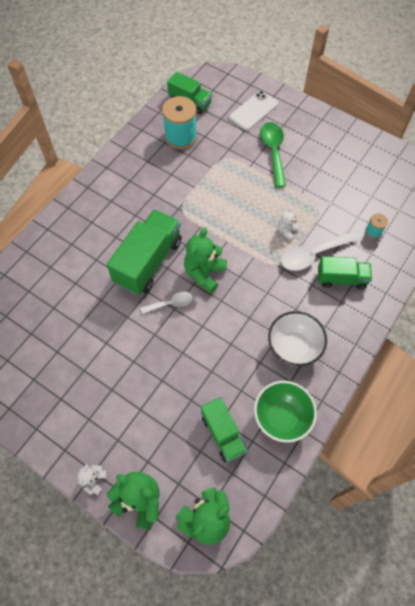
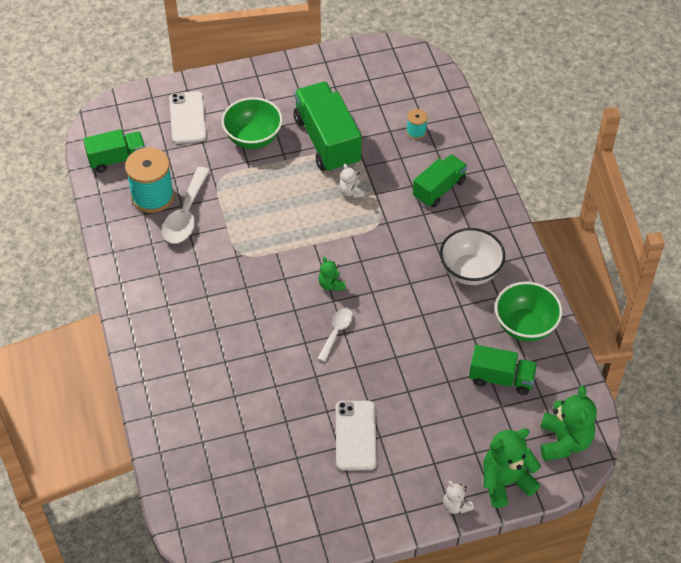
camera: 50 degrees left, 10 degrees down
(100, 374) = (355, 435): none -> white phone
(148, 262) = (273, 320): green truck -> green truck (327, 141)
(204, 273) = (331, 284): green teddy bear -> green teddy bear, size x0.52
(273, 152) = (253, 138): green spoon -> green bowl
(313, 255) = (395, 191): white spoon -> white spoon (186, 214)

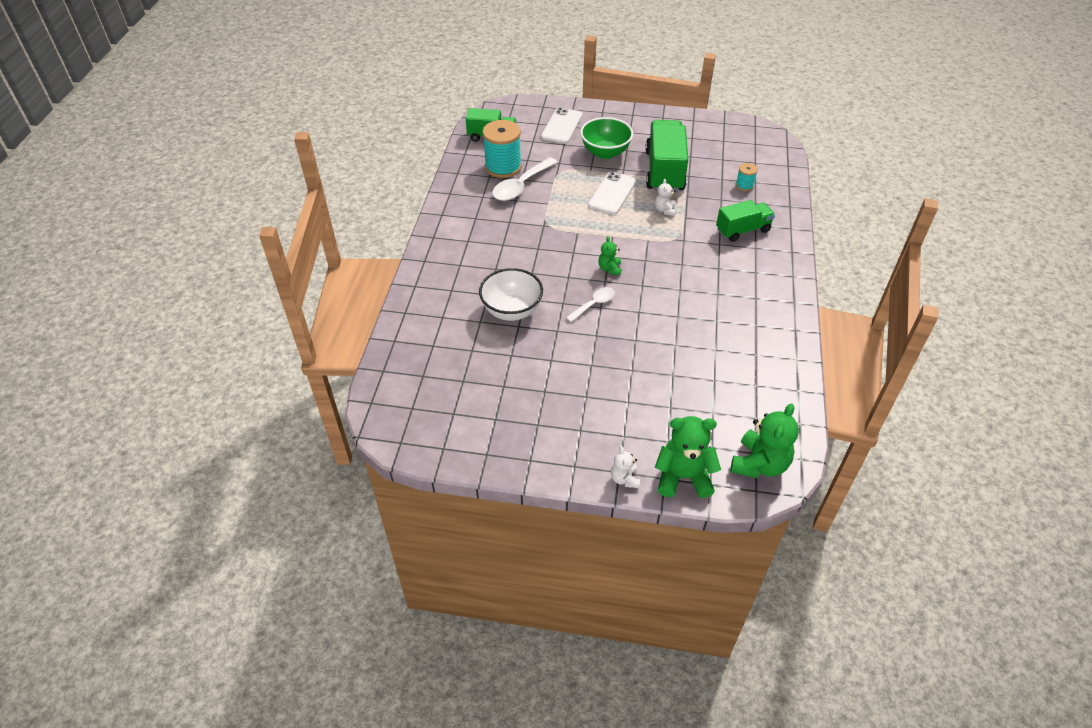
camera: 25 degrees right, 5 degrees down
(355, 435) = (564, 387): white phone -> white phone (612, 193)
(470, 271) = (739, 297): white bowl -> white bowl (511, 310)
(501, 379) = (724, 390): green truck -> none
(525, 326) = (769, 356): green bowl -> none

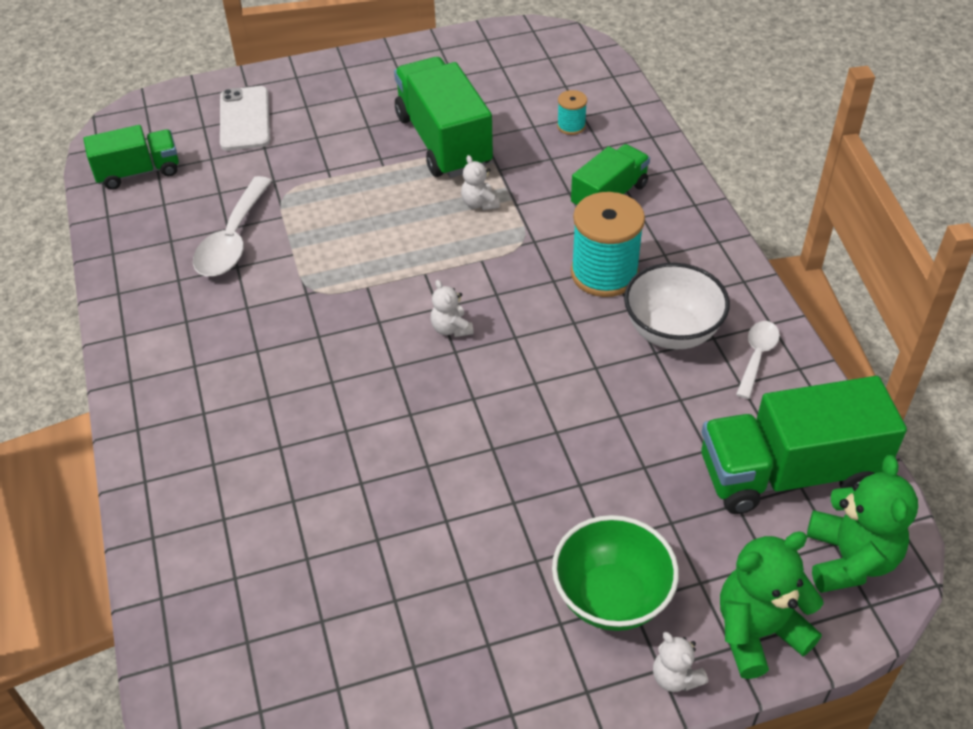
camera: 25 degrees left, 0 degrees up
(503, 167) = (185, 217): turquoise spool -> turquoise spool (604, 273)
(511, 310) = (335, 460): white bowl -> white bowl (671, 331)
(594, 304) = (460, 397): white spoon -> white spoon (757, 356)
(605, 152) = (337, 140): green bowl -> green bowl (611, 597)
(609, 269) = (451, 328): green teddy bear -> white teddy bear
(612, 193) = (385, 203): white phone -> none
(753, 408) = (788, 473): none -> green truck

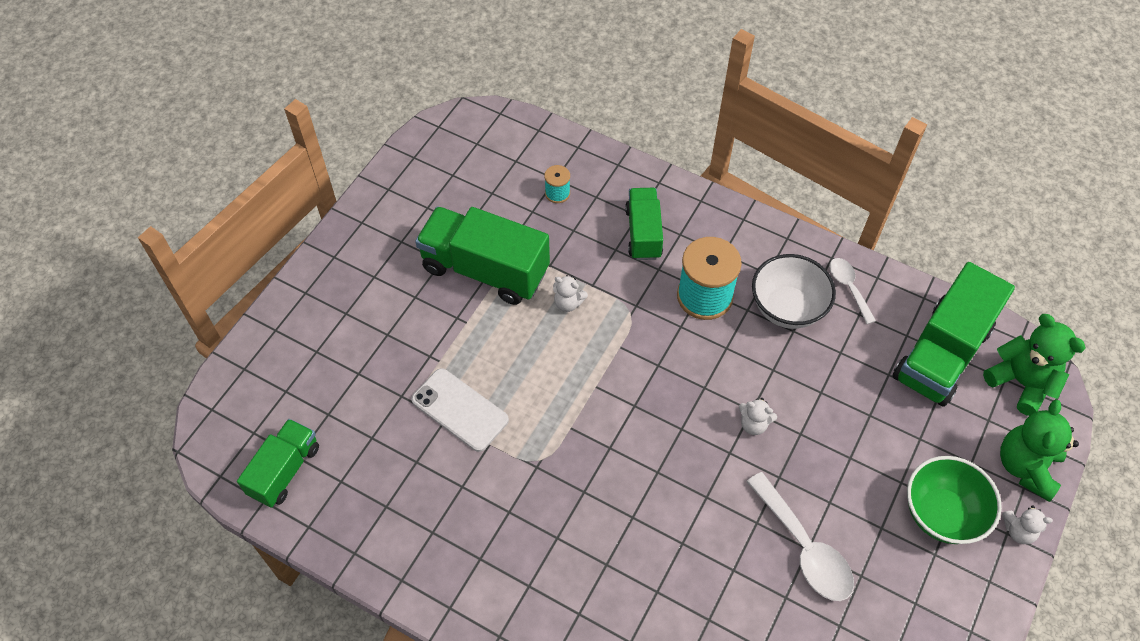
camera: 45 degrees left, 10 degrees up
(233, 240) = (432, 468): white spoon -> white spoon (804, 548)
(245, 119) = (311, 360): white phone -> white phone (460, 410)
(451, 328) = (660, 414): white teddy bear -> white teddy bear (753, 424)

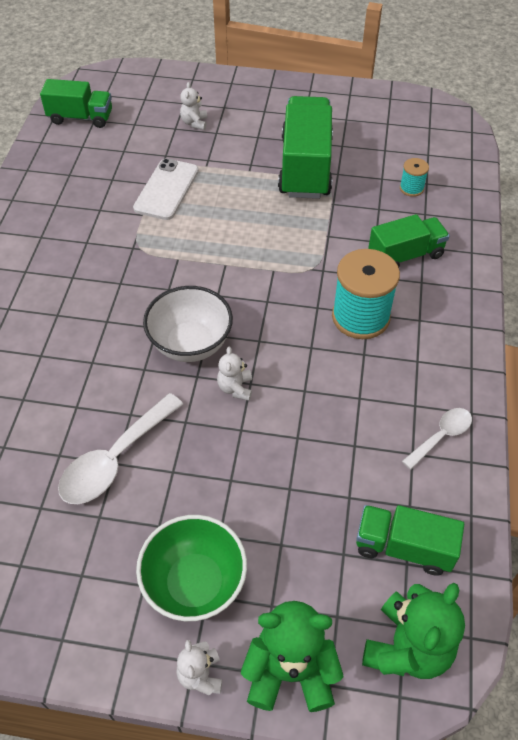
camera: 70 degrees right, 5 degrees down
(568, 303) = (300, 225): white teddy bear -> white teddy bear (194, 123)
(787, 308) = (383, 386): white bowl -> white bowl (190, 344)
(941, 353) = (403, 547): green truck -> green truck, size x0.60

